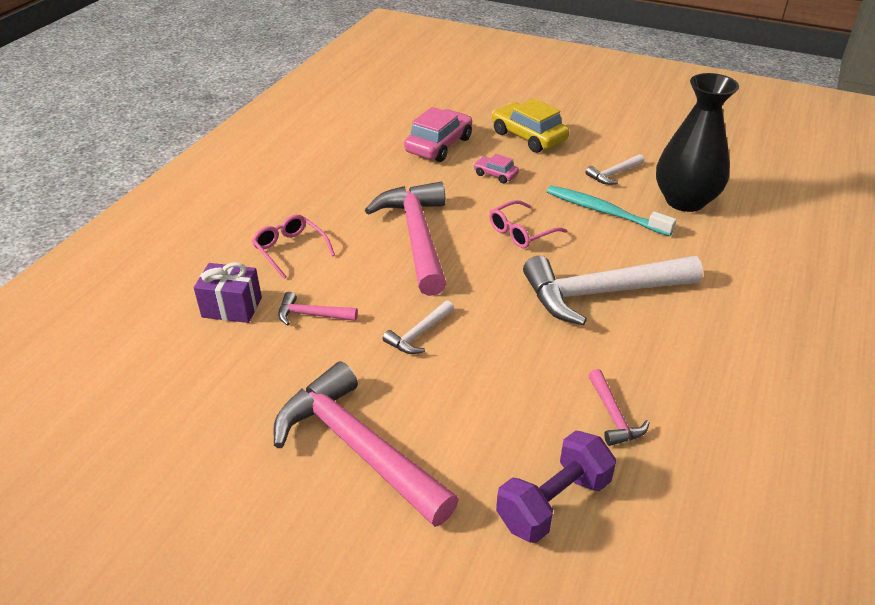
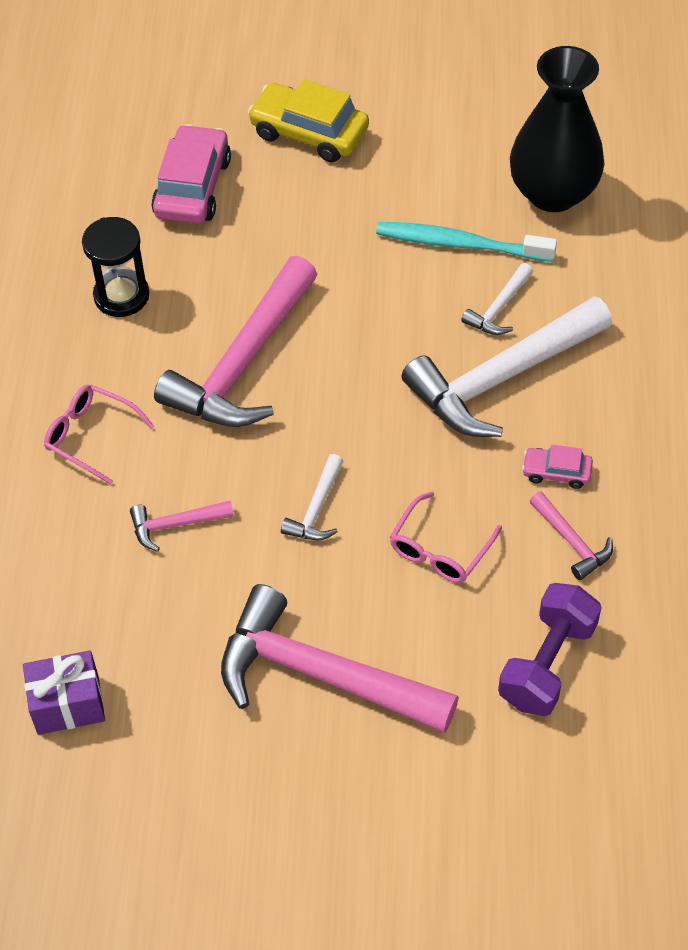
camera: 20 degrees left, 15 degrees up
(232, 307) = (70, 547): purple gift -> purple gift (68, 704)
(360, 185) = (121, 296): none -> black hourglass
(417, 237) = (243, 362): pink hammer -> pink hammer turned 120 degrees counterclockwise
(495, 174) = (295, 220): pink car -> pink car (556, 472)
(521, 232) = (370, 311): pink glasses -> pink glasses (440, 549)
(614, 174) = (449, 172): white hammer -> white hammer (499, 308)

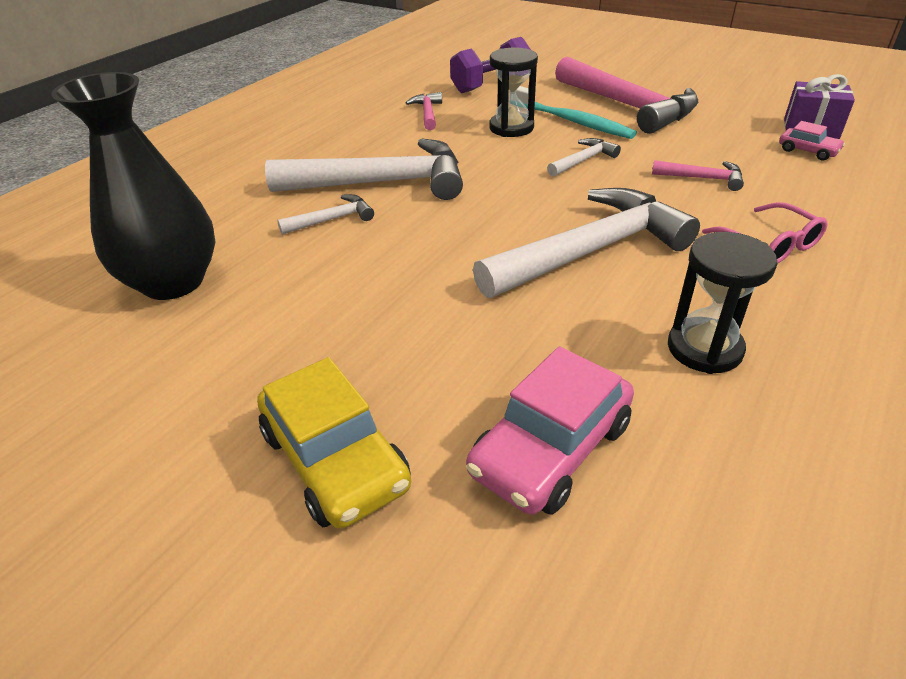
camera: 150 degrees left, 15 degrees down
(243, 362) = (590, 251): pink hammer -> white hammer
(440, 549) = (511, 128): pink glasses -> black hourglass
(460, 244) = (306, 271): turquoise toothbrush -> turquoise toothbrush (572, 121)
(556, 472) = (401, 137): pink car -> pink car (808, 151)

